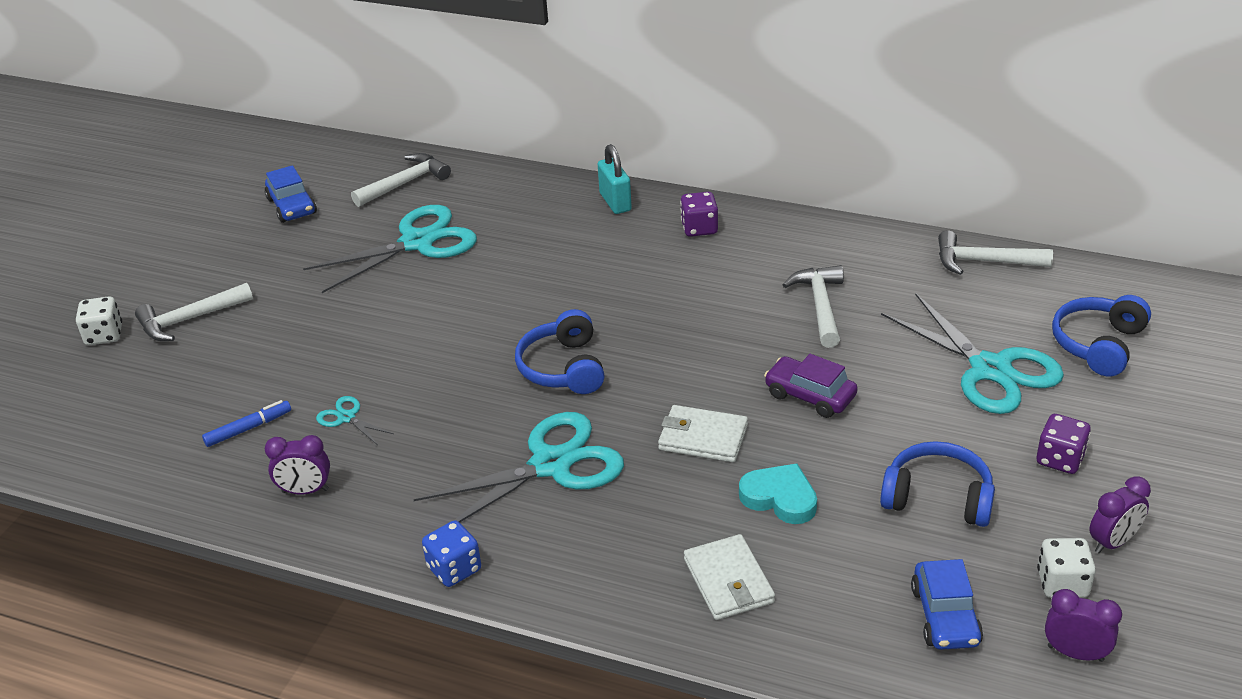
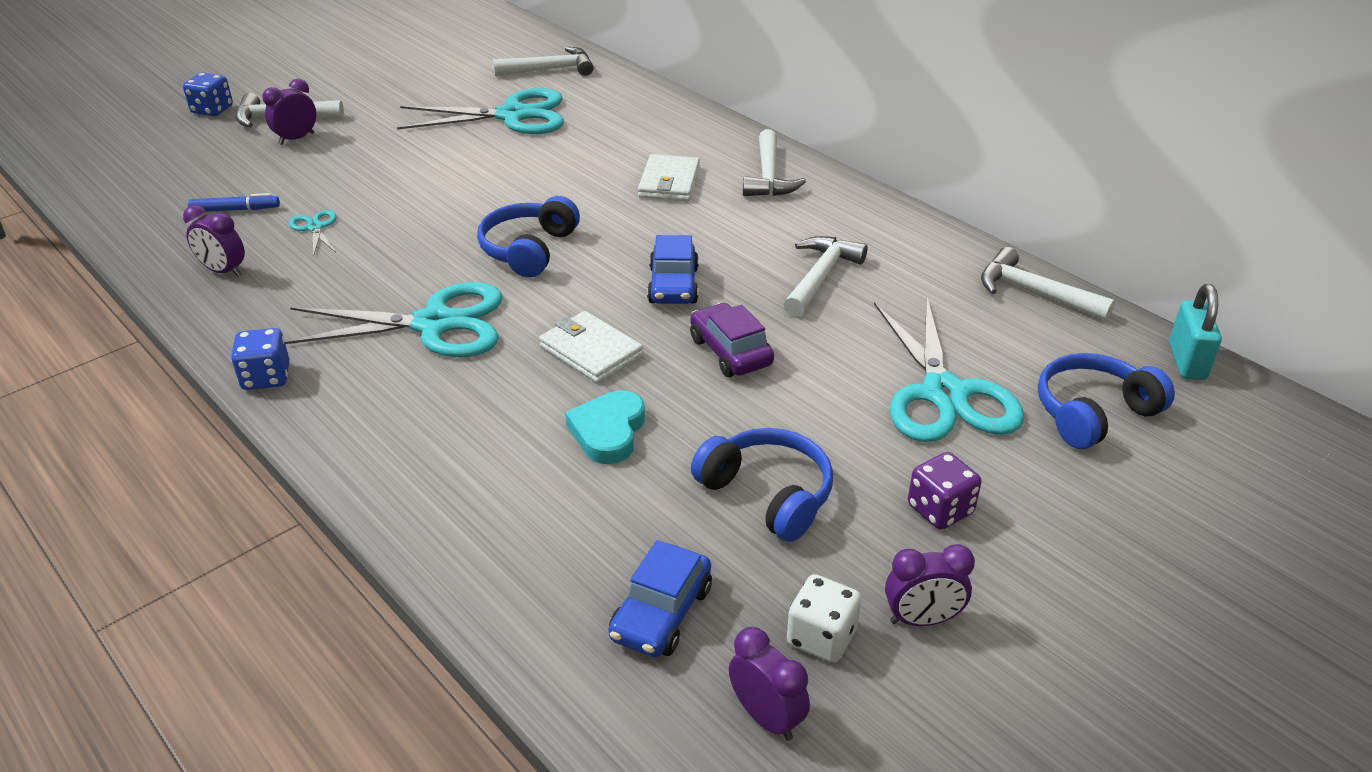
camera: 25 degrees right, 0 degrees up
(104, 335) = (212, 110): white dice -> blue dice
(229, 336) = (296, 139): none -> purple clock
(292, 206) = (445, 61): blue car -> blue car (673, 285)
(615, 202) = (713, 133): turquoise padlock -> turquoise padlock (1186, 361)
(699, 228) = (769, 176): purple dice -> white hammer
(728, 581) = (483, 486): white wallet -> white wallet (669, 182)
(780, 498) = (608, 431): turquoise heart -> turquoise heart turned 135 degrees counterclockwise

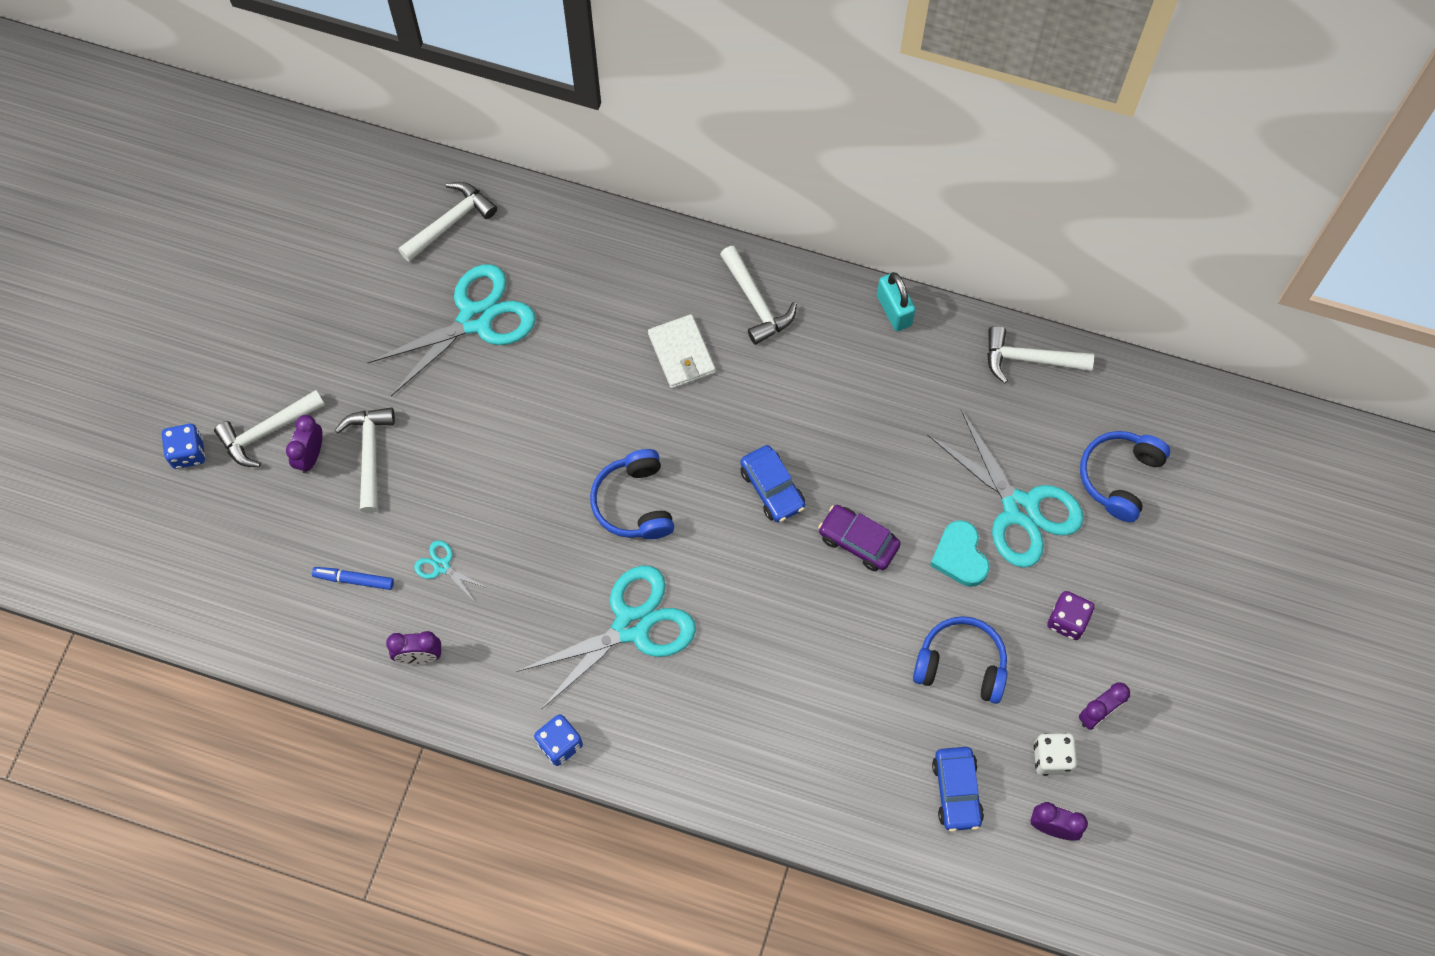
camera: 30 degrees left, 30 degrees up
(235, 210) = (354, 580): blue marker -> blue marker turned 135 degrees counterclockwise
(591, 351) = (763, 593): white wallet -> none
(608, 431) = (829, 665): turquoise heart -> turquoise heart (960, 556)
(820, 277) = (871, 420): white hammer -> white hammer (369, 454)
(1186, 361) = (1158, 388): turquoise padlock -> turquoise padlock (894, 310)

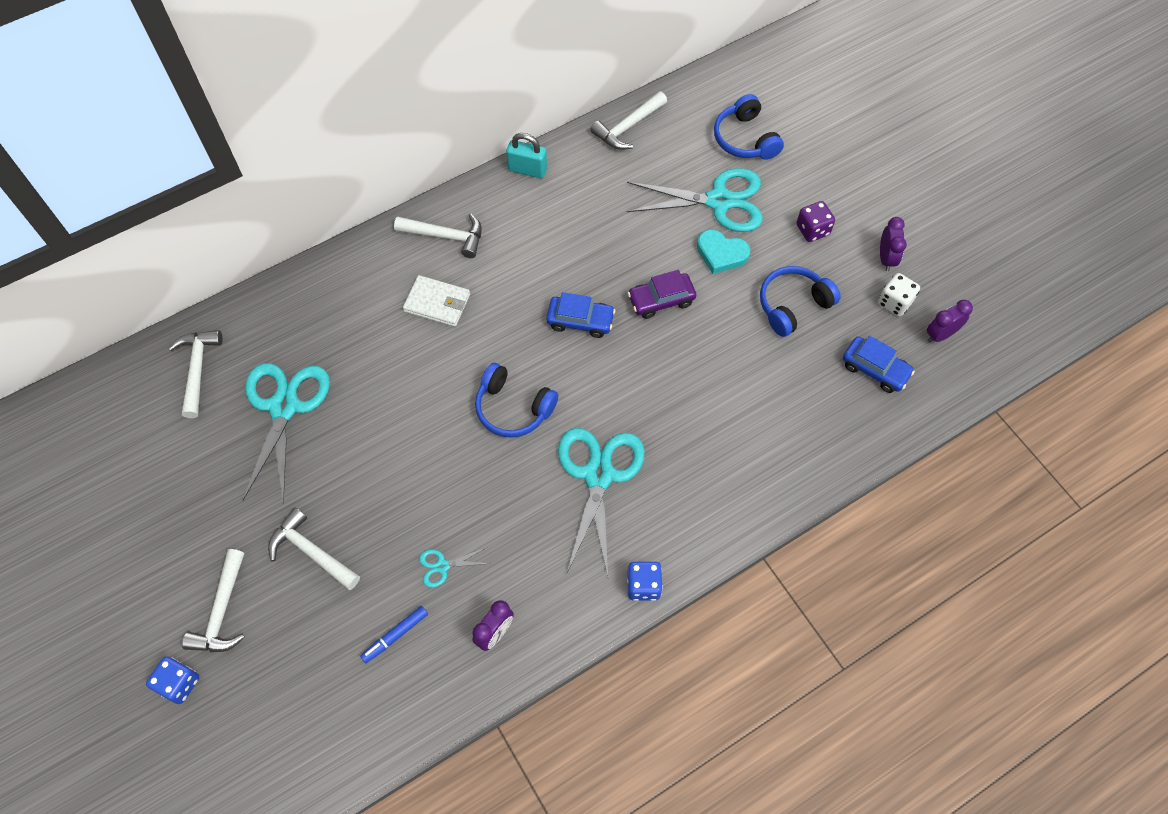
camera: 50 degrees left, 5 degrees down
(311, 456) = (272, 594): purple clock -> none

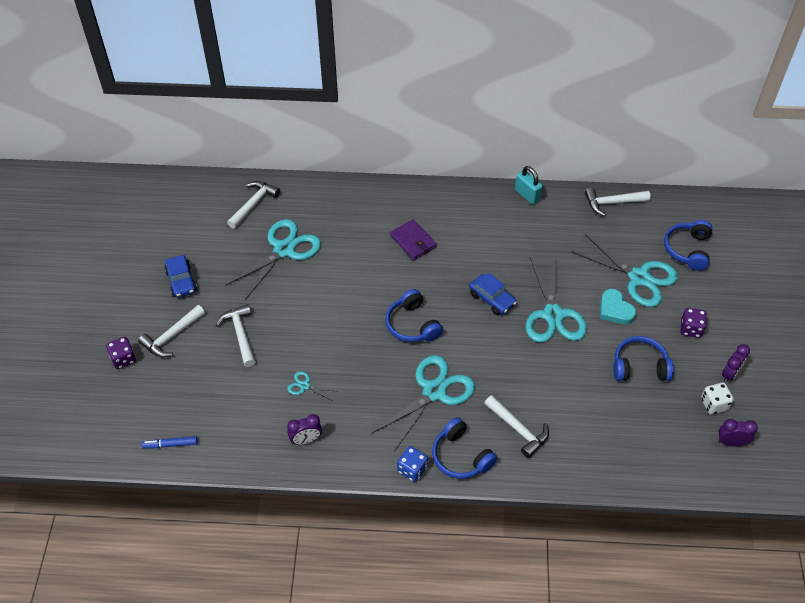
camera: 35 degrees right, 10 degrees down
(179, 683) = (123, 359): blue dice -> purple dice
(395, 635) = (251, 406): blue marker -> blue marker (170, 444)
(437, 303) = (413, 241): white wallet -> purple wallet
(446, 236) = (447, 207): white hammer -> white hammer (518, 429)
(661, 300) = (553, 315): purple car -> turquoise scissors
(684, 534) = (461, 456): none -> blue headphones
(875, 369) = (666, 436): blue car -> blue car (181, 281)

